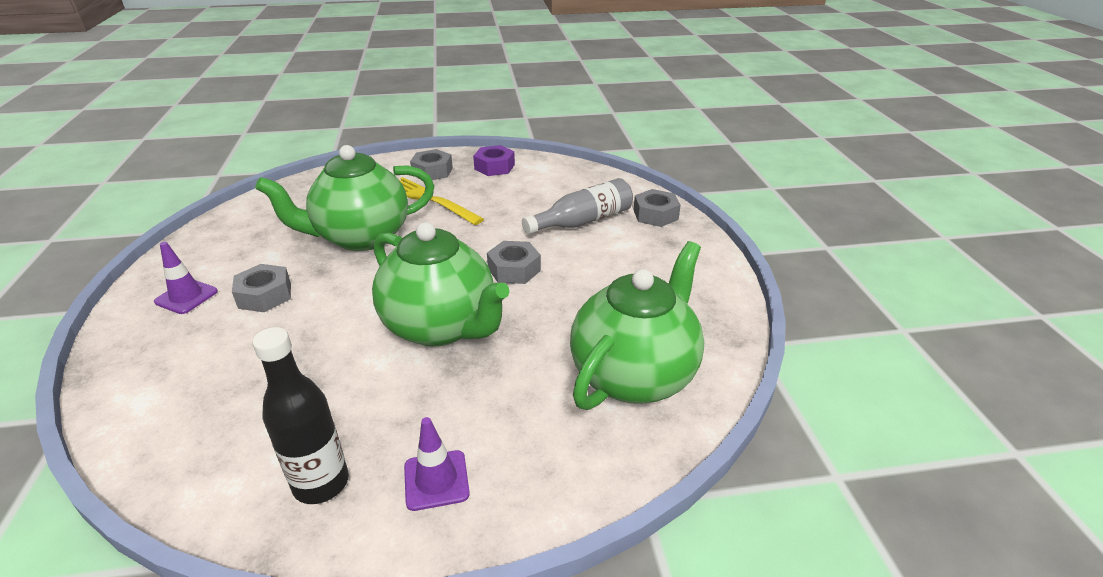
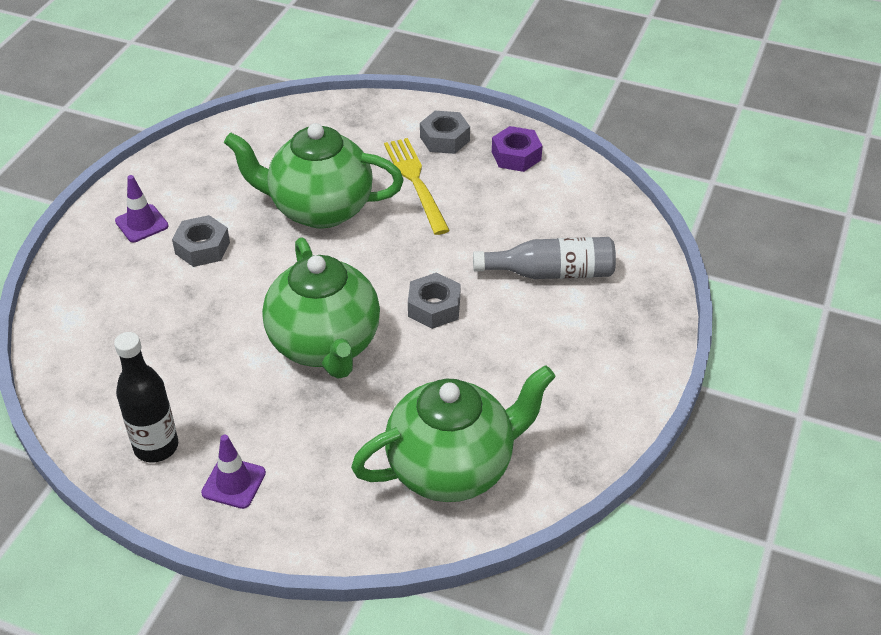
camera: 30 degrees right, 10 degrees up
(655, 215) = (638, 294): grey nut -> none

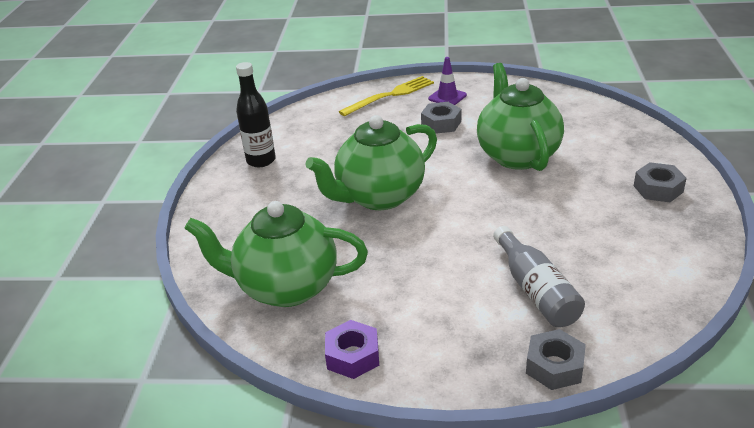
camera: 75 degrees right, 10 degrees down
(234, 483) = (241, 196): purple traffic cone -> none
(415, 182) = (588, 189): yellow fork -> yellow fork (390, 95)
(434, 307) = (448, 235): grey nut -> grey nut (554, 366)
(453, 467) = (285, 287): green teapot -> green teapot turned 135 degrees clockwise
(516, 155) = (677, 233): purple nut -> purple nut (353, 356)

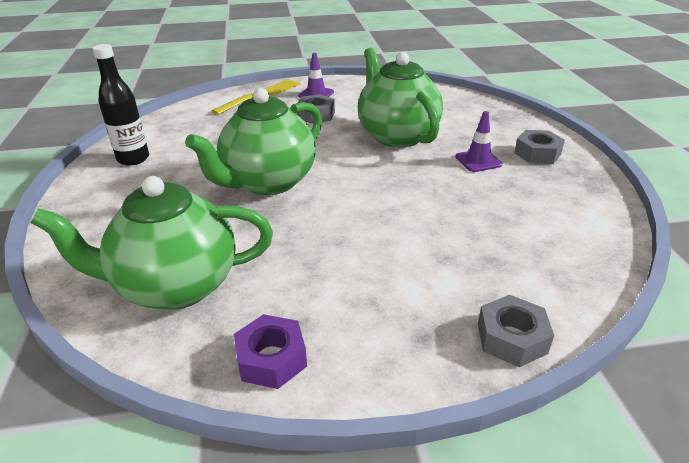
camera: 15 degrees left, 0 degrees up
(536, 290) = (460, 257): grey bottle -> none
(591, 192) = (478, 161): none -> purple traffic cone

